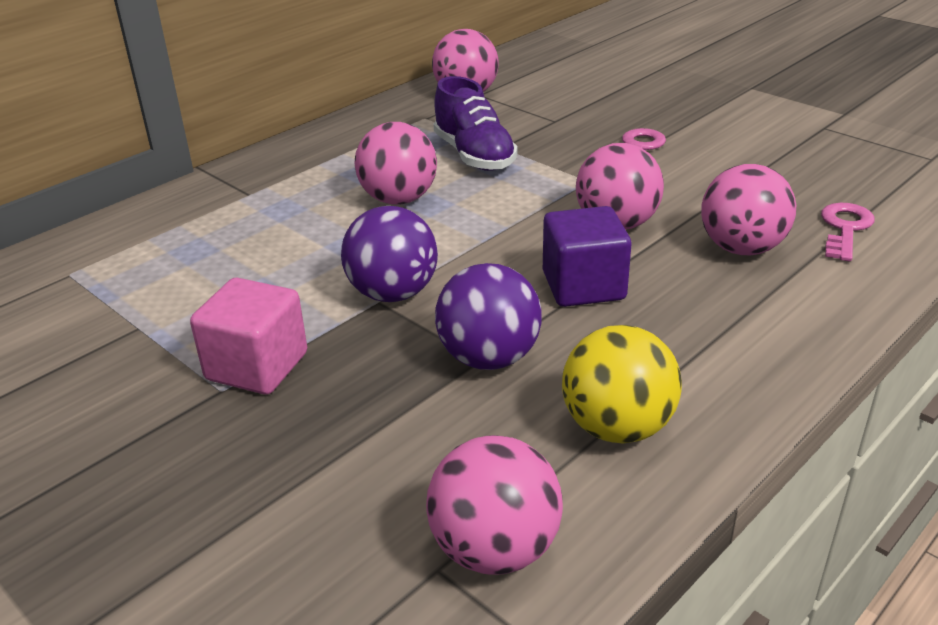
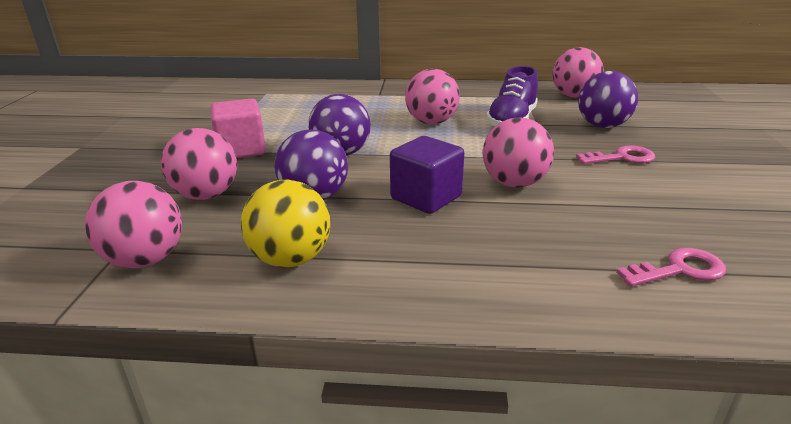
camera: 50 degrees right, 5 degrees down
(559, 120) = (602, 126): none -> purple ball
(741, 248) = (564, 235): pink ball -> pink ball (206, 195)

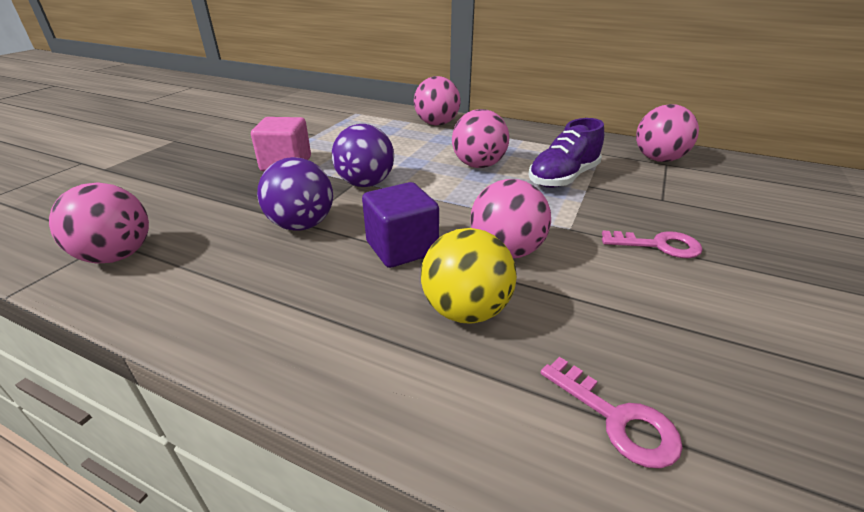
camera: 20 degrees right, 5 degrees up
(206, 195) = (219, 203): pink ball -> pink ball (436, 124)
(290, 259) = (224, 285): yellow ball -> yellow ball (466, 310)
(602, 126) = (665, 201): purple ball -> none
(679, 270) = (617, 419): pink key -> pink key turned 45 degrees clockwise

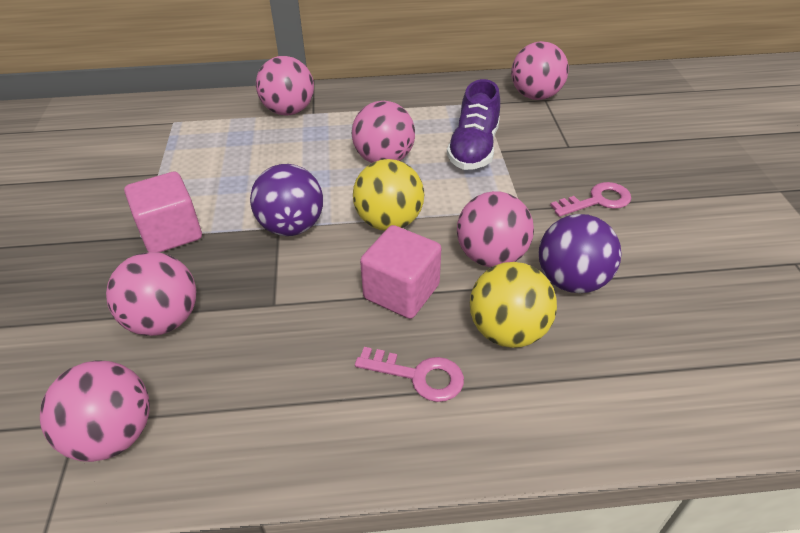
camera: 30 degrees left, 10 degrees up
(224, 206) = (164, 320): none -> pink ball
(302, 225) = (278, 307): purple ball -> purple ball (571, 280)
(402, 248) = (401, 292): purple cube -> pink cube
(441, 202) = (389, 222): none -> yellow ball
(617, 419) = (666, 368): pink key -> pink key (418, 376)

